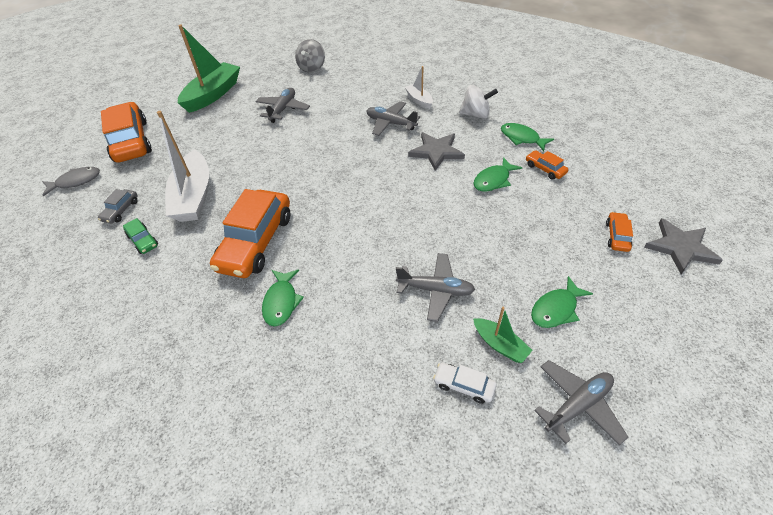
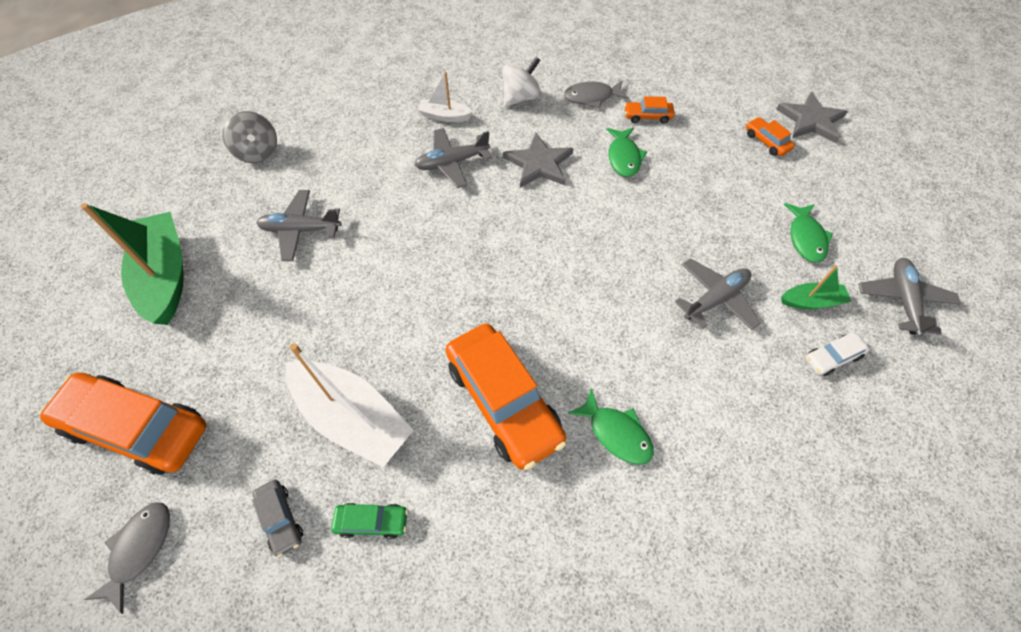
camera: 50 degrees left, 10 degrees up
(283, 109) = (301, 230): grey plane -> grey plane turned 60 degrees counterclockwise
(522, 138) = (592, 97): green fish -> grey fish

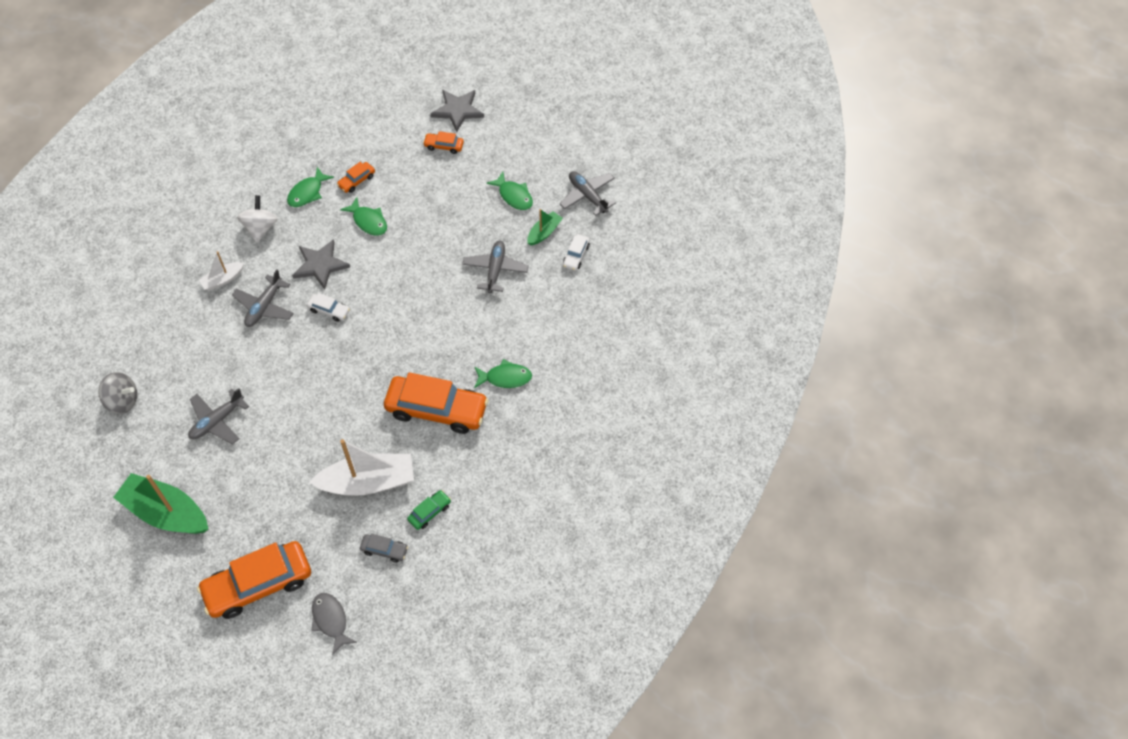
camera: 45 degrees left, 0 degrees up
(504, 209) = (329, 310): none -> white car
(592, 97) = (307, 192): grey fish -> green fish

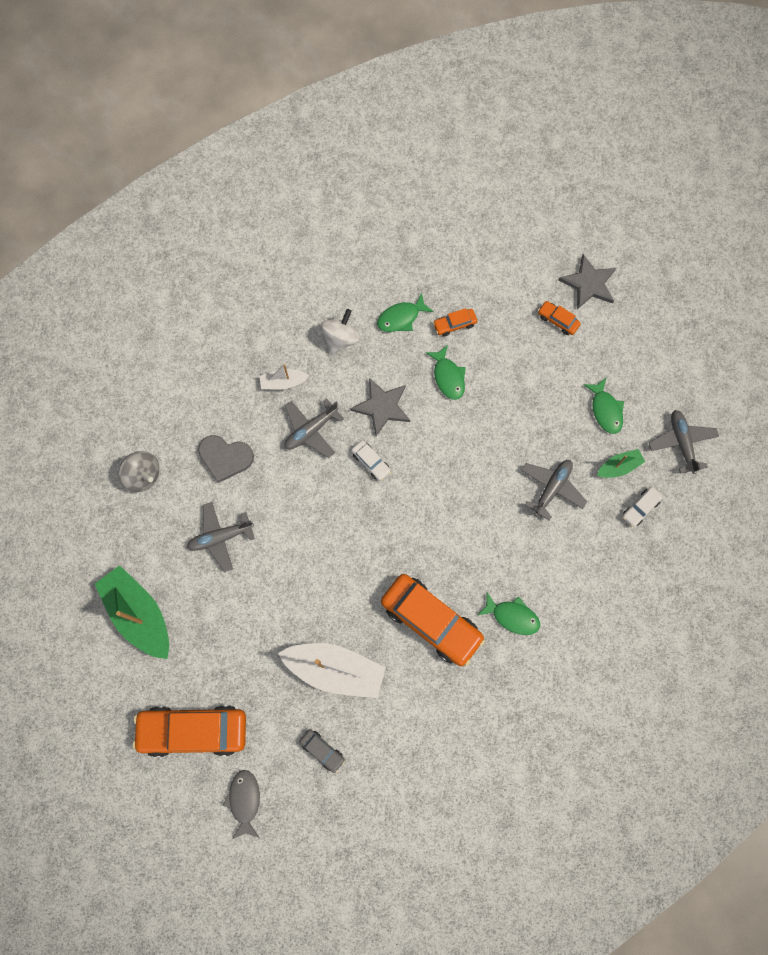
camera: 25 degrees right, 15 degrees up
(194, 357) = (225, 458): none -> grey heart
(429, 512) = (380, 730): green car -> none

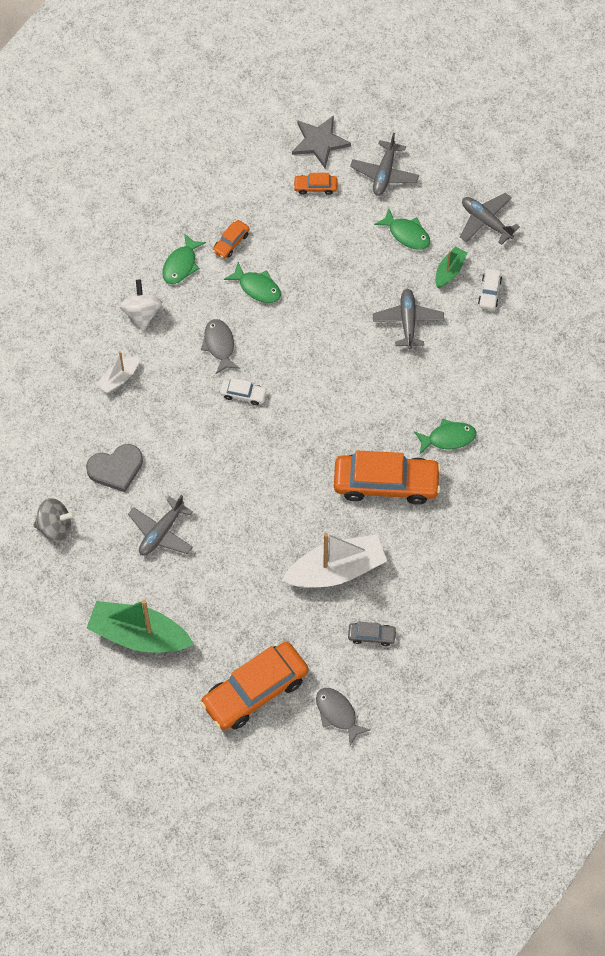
camera: 35 degrees left, 10 degrees down
(311, 430) = (173, 401): grey plane -> grey plane (384, 173)
(382, 407) = (219, 345): grey star -> grey fish

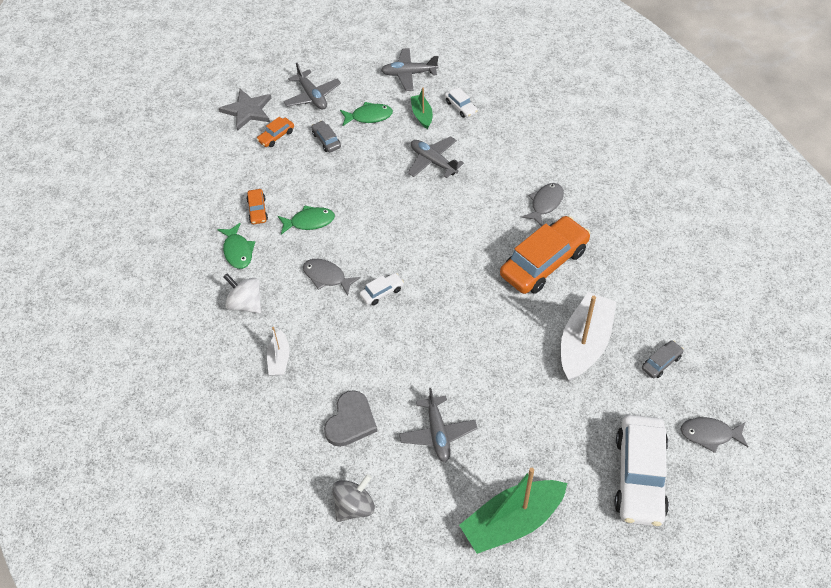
camera: 45 degrees left, 10 degrees down
(255, 691) = (639, 476): orange car -> white car
(349, 226) = (326, 140): none -> grey car
(448, 438) = (545, 204): green fish -> grey fish

